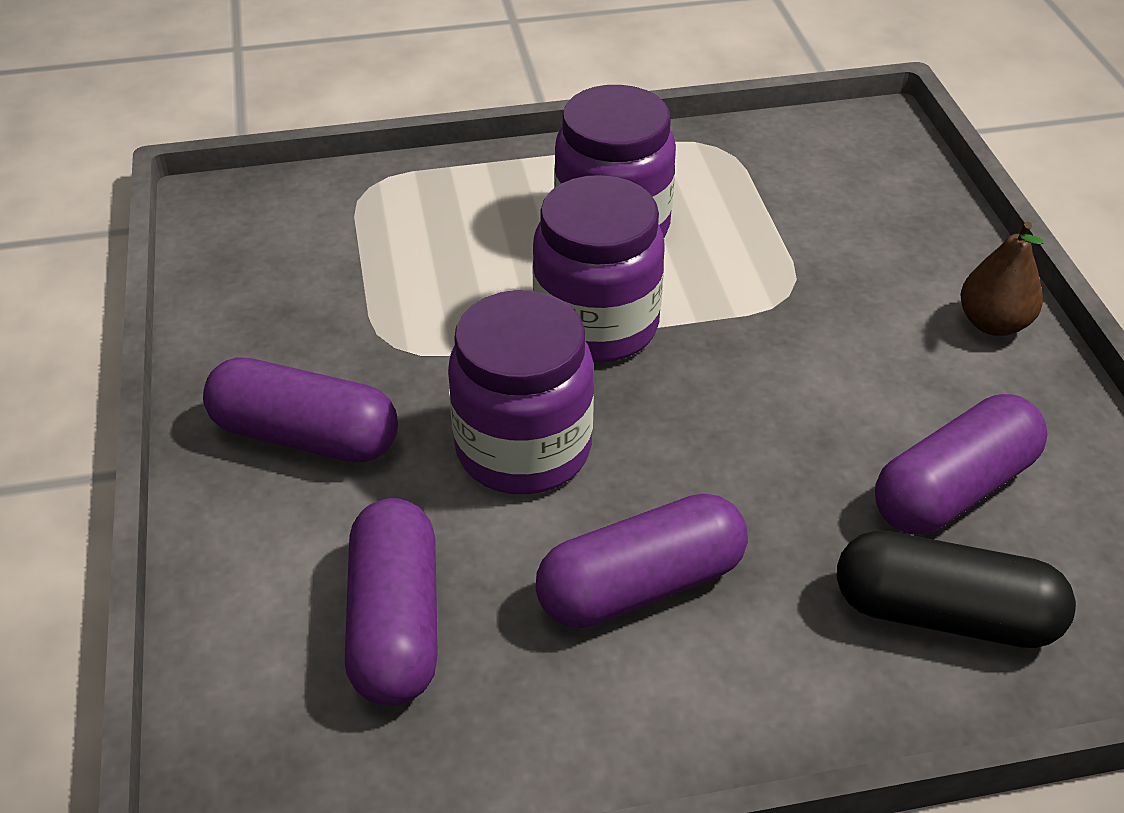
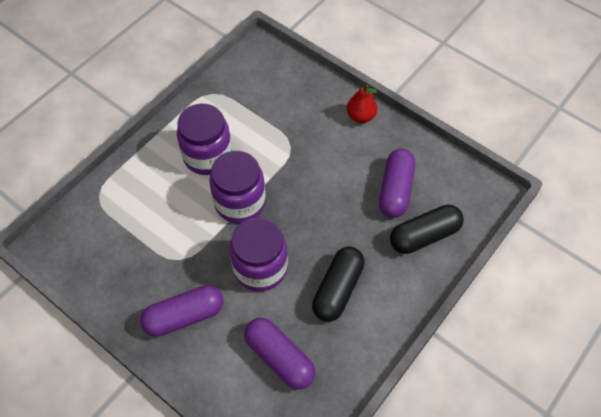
camera: 40 degrees left, 15 degrees up
(641, 585) = (337, 289): purple capsule -> black capsule
(993, 323) = (360, 116): brown pear -> red pear

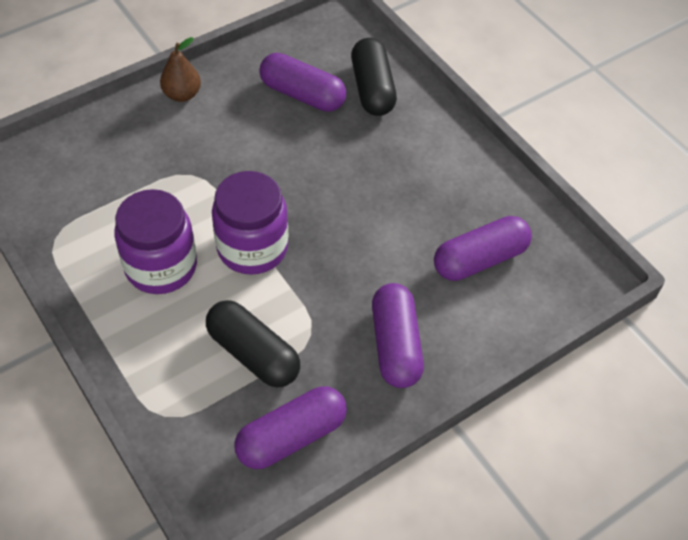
camera: 75 degrees left, 5 degrees down
(98, 271) = (291, 436): none -> purple capsule
(260, 268) = (356, 249): purple jar -> none
(337, 289) = (411, 183): black capsule -> black capsule (253, 354)
(360, 116) = (182, 94): red pear -> brown pear

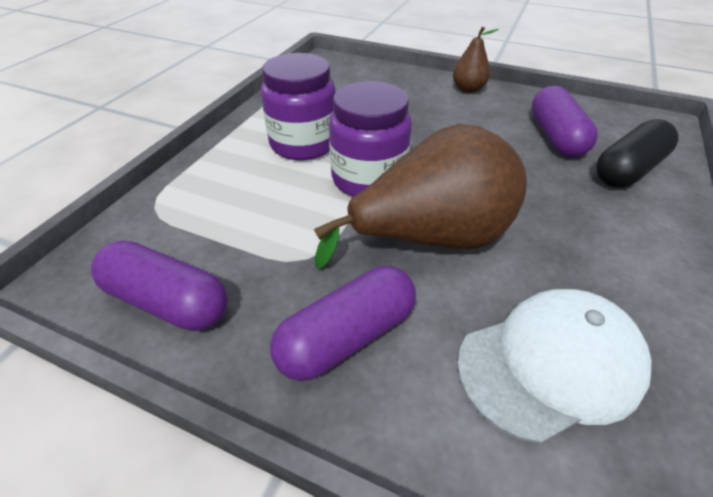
camera: 60 degrees right, 10 degrees down
(253, 354) = (254, 229): black capsule -> none
(348, 250) = (431, 238): none -> brown pear
(480, 259) = (550, 364): purple capsule -> white cap

